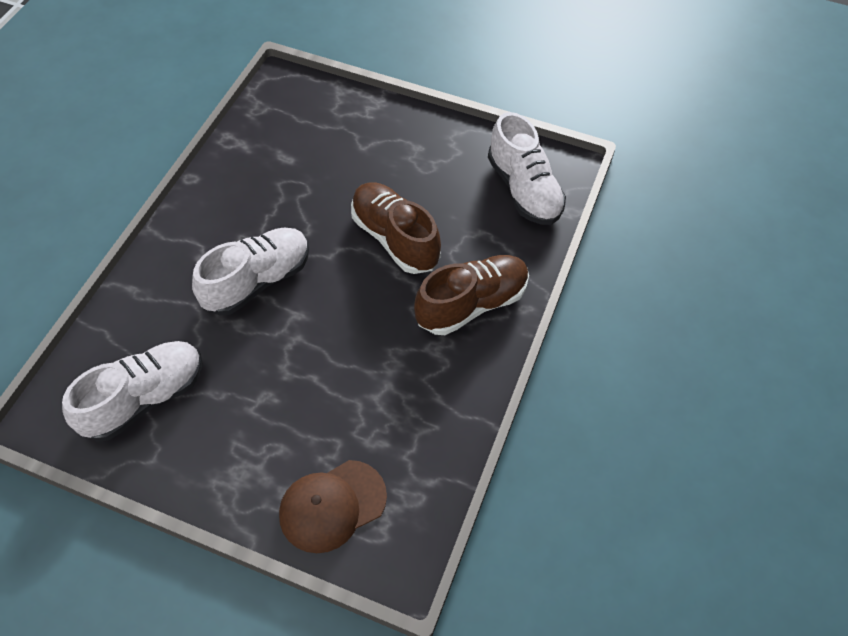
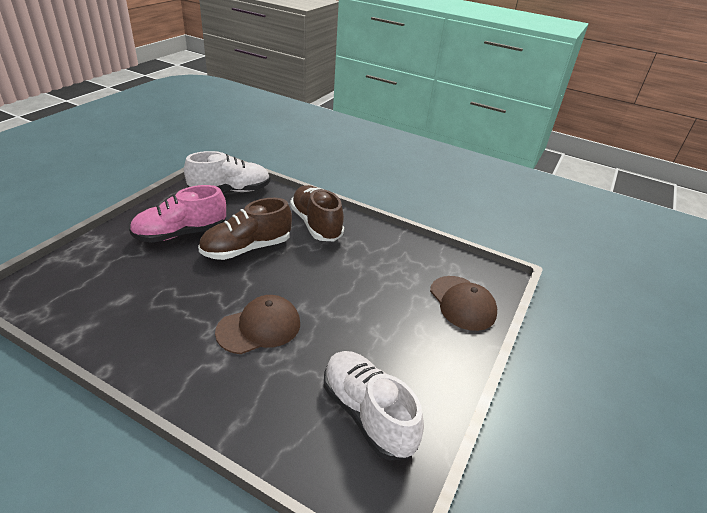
camera: 85 degrees left, 20 degrees down
(257, 281) = (259, 327): white shoe -> brown cap
(408, 169) = (181, 233): none -> pink shoe

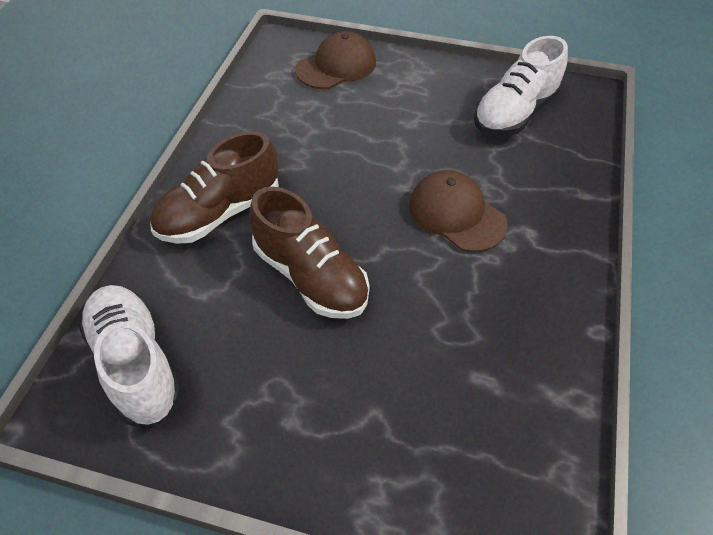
camera: 100 degrees left, 15 degrees up
(181, 233) = (302, 380): pink shoe -> none

